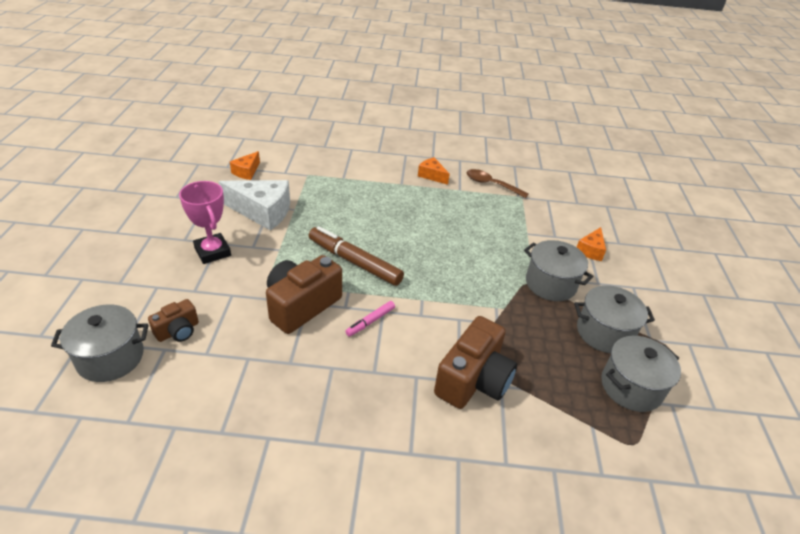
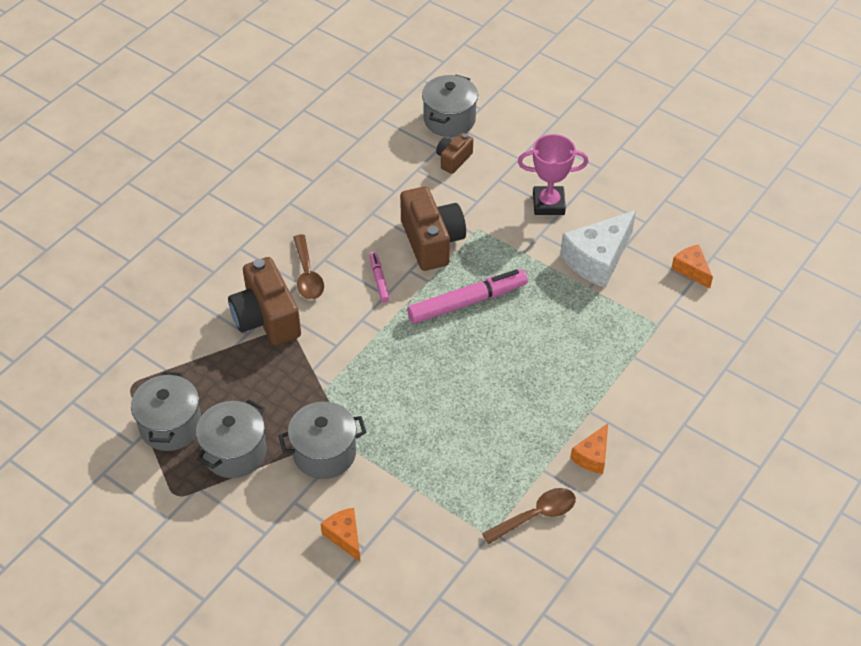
camera: 125 degrees right, 10 degrees up
(178, 331) = (453, 159): brown camera -> brown camera turned 45 degrees clockwise
(354, 262) = (467, 302): brown marker -> pink marker
(402, 374) = (307, 275): none -> brown spoon
(432, 175) = (592, 456): orange cheese -> orange cheese turned 135 degrees clockwise

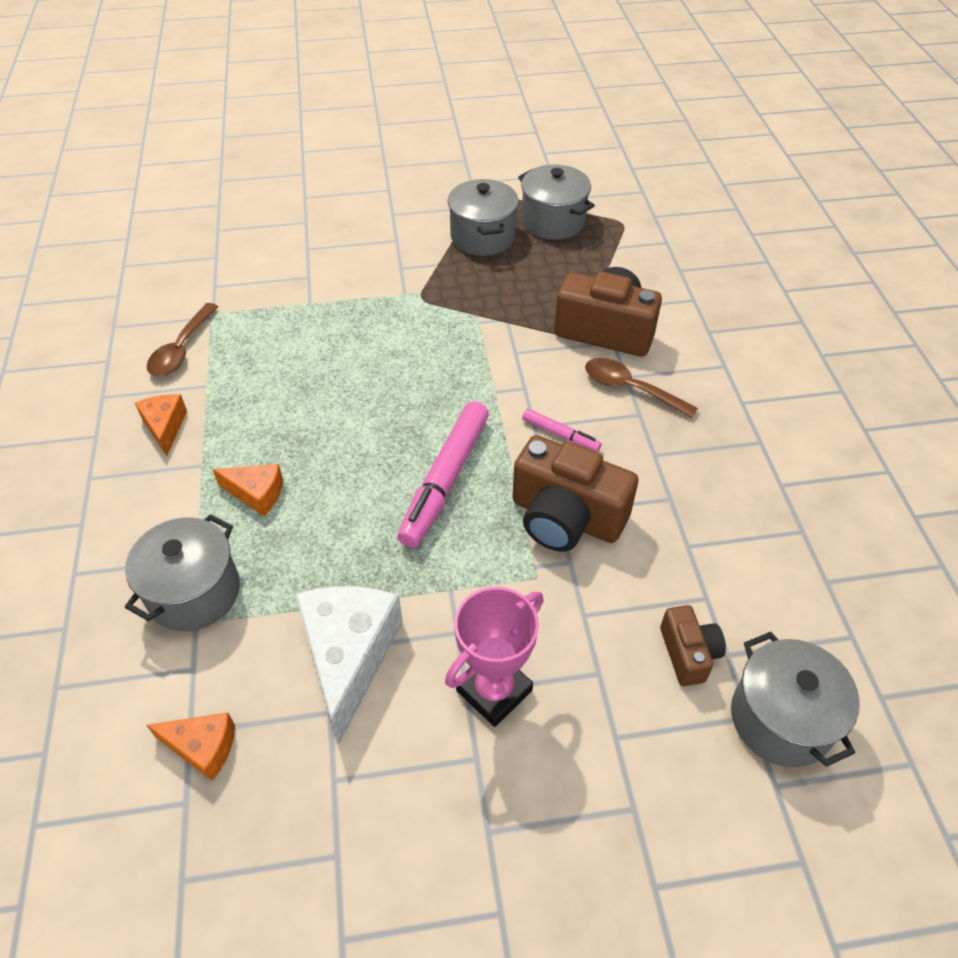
camera: 135 degrees right, 0 degrees up
(324, 453) = (414, 278): grey pot -> grey pot (194, 592)
(345, 536) = (331, 245): orange cheese -> orange cheese (256, 494)

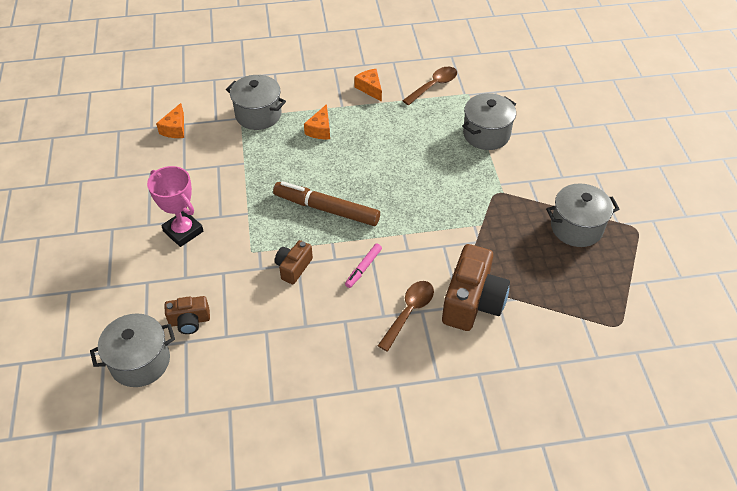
camera: 90 degrees right, 0 degrees up
(165, 427) = (370, 88): orange cheese -> orange cheese turned 105 degrees counterclockwise
(181, 349) = (433, 86): brown spoon -> brown spoon turned 120 degrees clockwise
(349, 656) = (213, 174): white cheese -> none
(445, 480) = (326, 209): pink marker -> brown marker
(553, 222) = (608, 274): grey pot -> grey pot (486, 134)
(566, 517) = (293, 267): brown camera -> brown camera, size x0.54

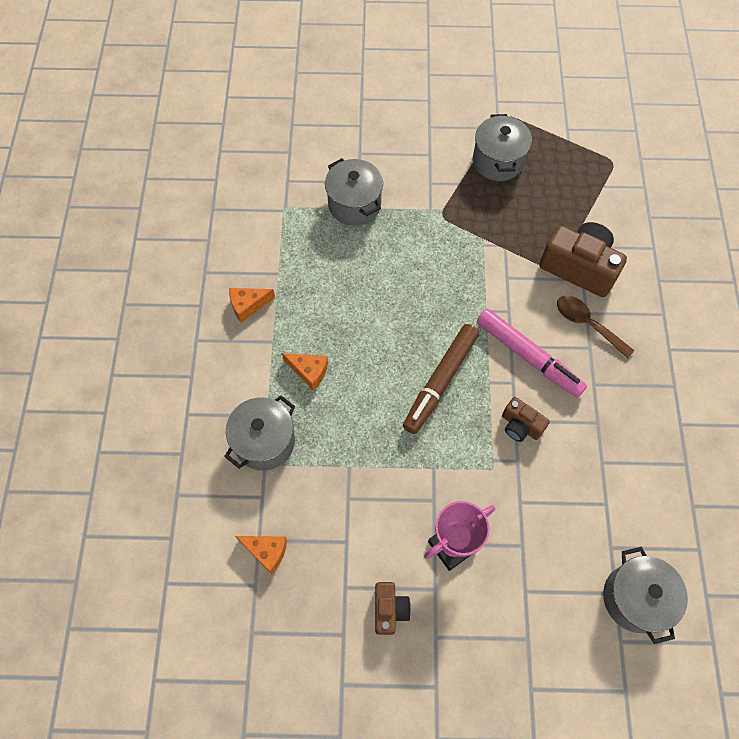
camera: 80 degrees left, 15 degrees up
(189, 321) = (584, 542): brown camera -> brown camera (389, 609)
(363, 268) = (528, 356): pink marker -> pink marker, size x2.03
(433, 86) = (261, 238): brown spoon -> none

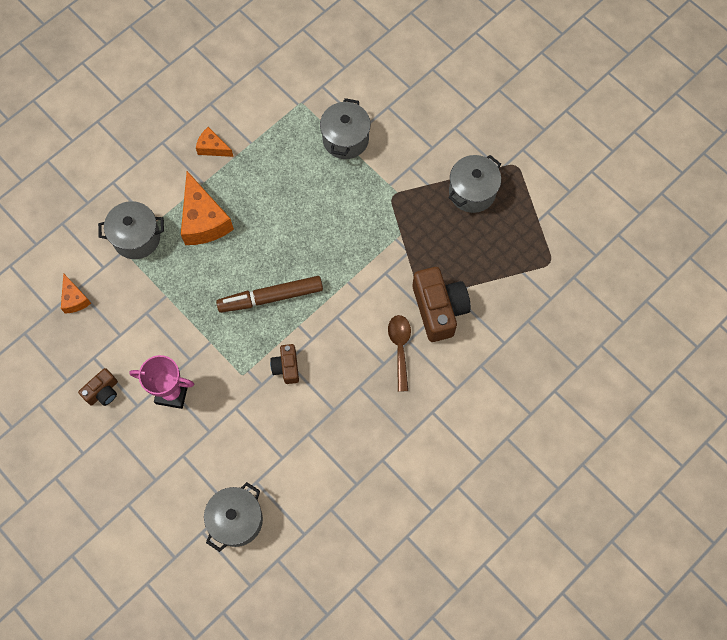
camera: 45 degrees right, 5 degrees up
(309, 371) = (203, 220): orange cheese -> orange cheese, size x1.87
(528, 356) = (339, 332): pink marker -> none

